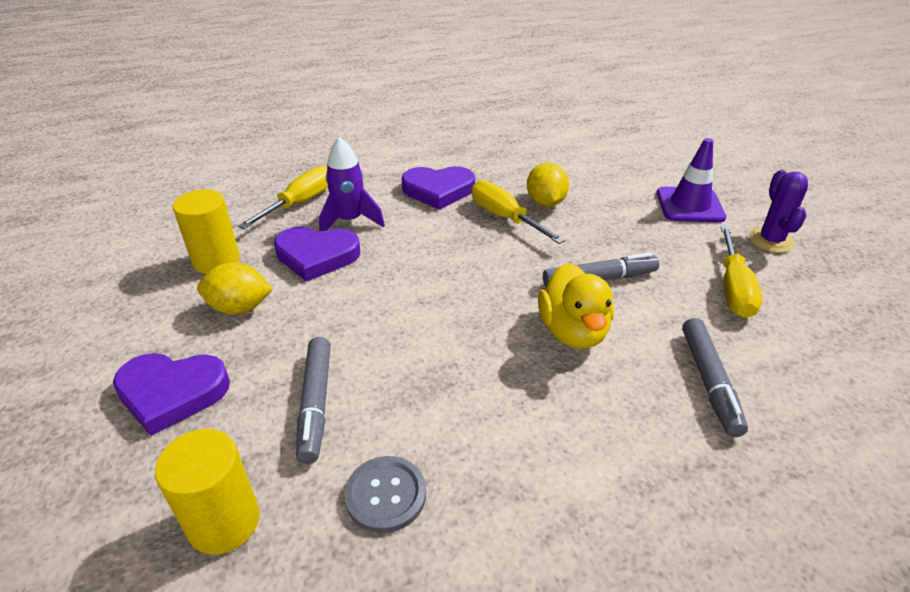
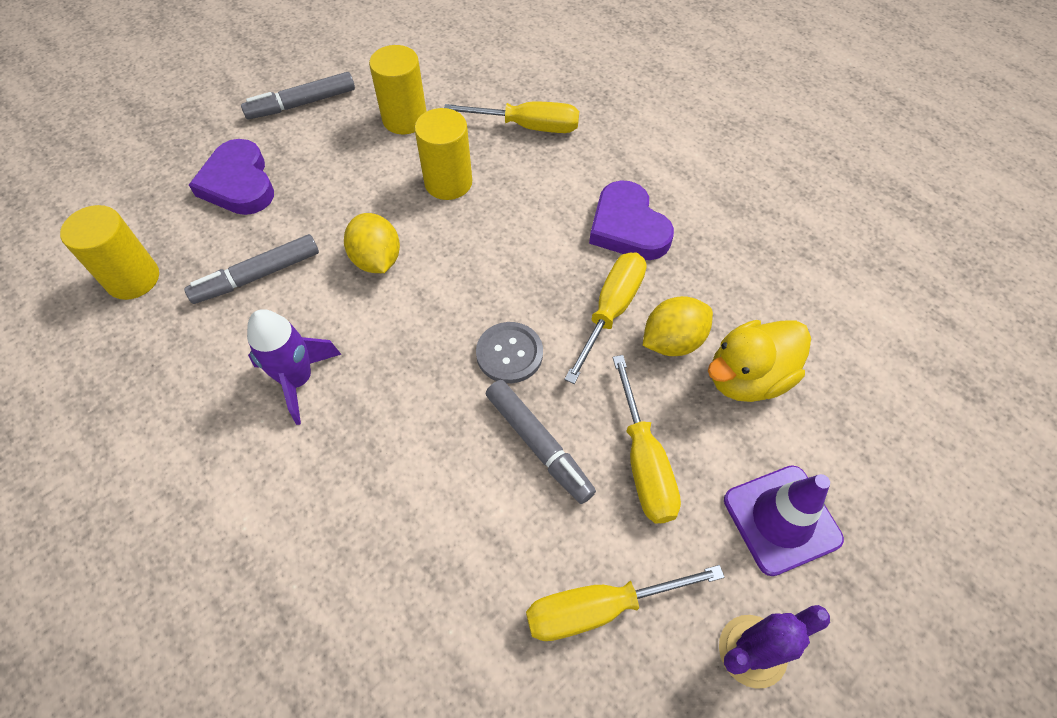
camera: 65 degrees right, 20 degrees up
(240, 308) = (350, 168): yellow lemon -> yellow lemon (377, 260)
(317, 256) = (448, 182): purple heart -> yellow cylinder
(350, 221) = (520, 179): purple rocket -> purple rocket (298, 380)
(386, 495) = (179, 364): grey button -> grey button (509, 353)
(573, 331) = (431, 443): yellow duck -> yellow duck (747, 377)
(633, 240) = (644, 463): none -> yellow screwdriver
(709, 381) = (404, 601): grey marker -> grey marker (301, 104)

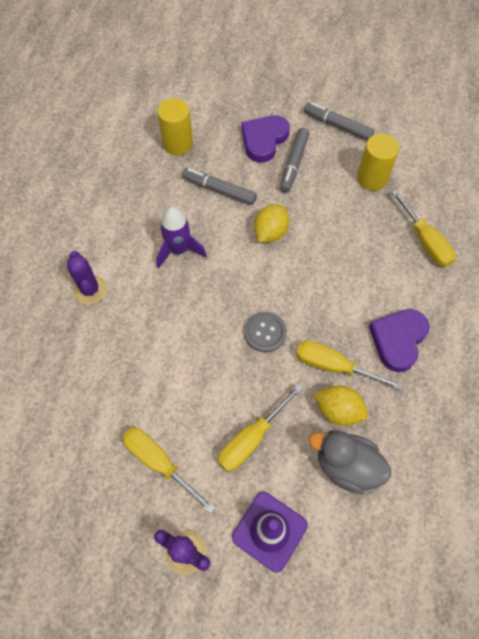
camera: 55 degrees right, 5 degrees up
(246, 543) = (90, 290): none -> purple cactus
(448, 182) = (348, 229): yellow cylinder -> none
(538, 445) = (224, 380): grey marker -> grey marker (293, 164)
(611, 310) = (333, 366): yellow screwdriver -> yellow screwdriver turned 150 degrees counterclockwise
(747, 377) = (346, 466): yellow duck -> grey duck

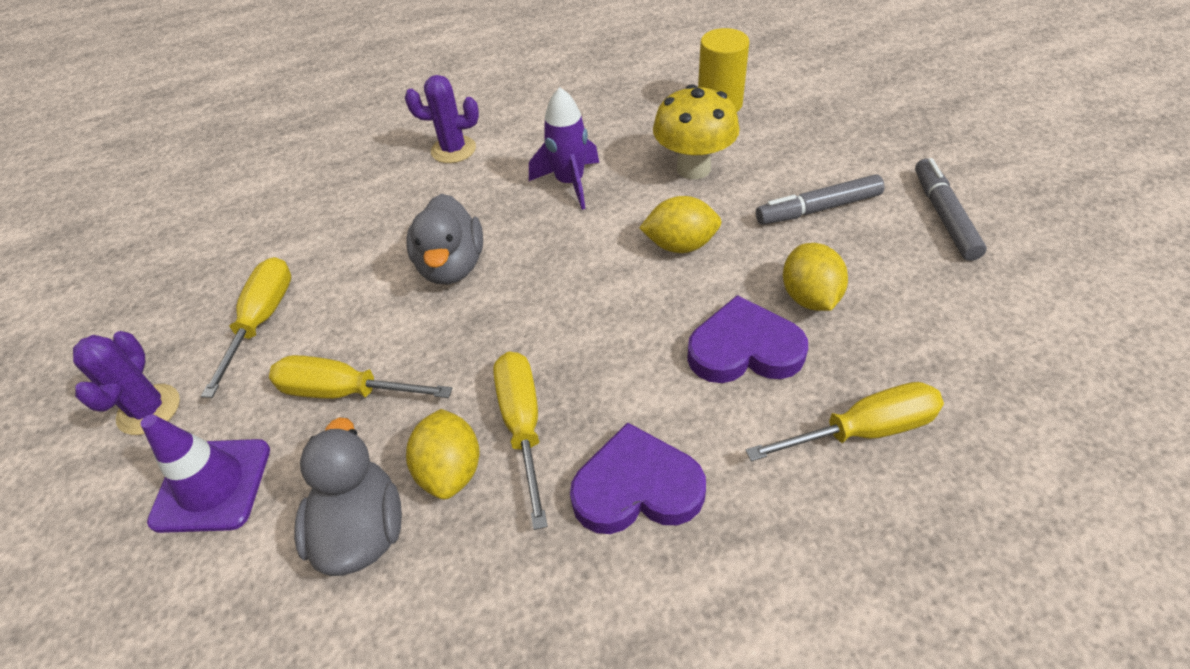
camera: 60 degrees right, 15 degrees down
(90, 290) = (453, 150): purple cactus -> purple cactus turned 60 degrees clockwise
(197, 342) = (451, 266): none -> grey duck
(219, 190) = (693, 168): grey marker -> yellow mushroom
(264, 140) = (820, 163): purple heart -> purple heart (744, 349)
(265, 332) = (518, 321): grey button -> none
(344, 208) = (809, 297): none -> yellow lemon
(372, 178) = (902, 300): yellow cylinder -> none
(425, 242) = (864, 430): yellow screwdriver -> yellow screwdriver turned 135 degrees counterclockwise

